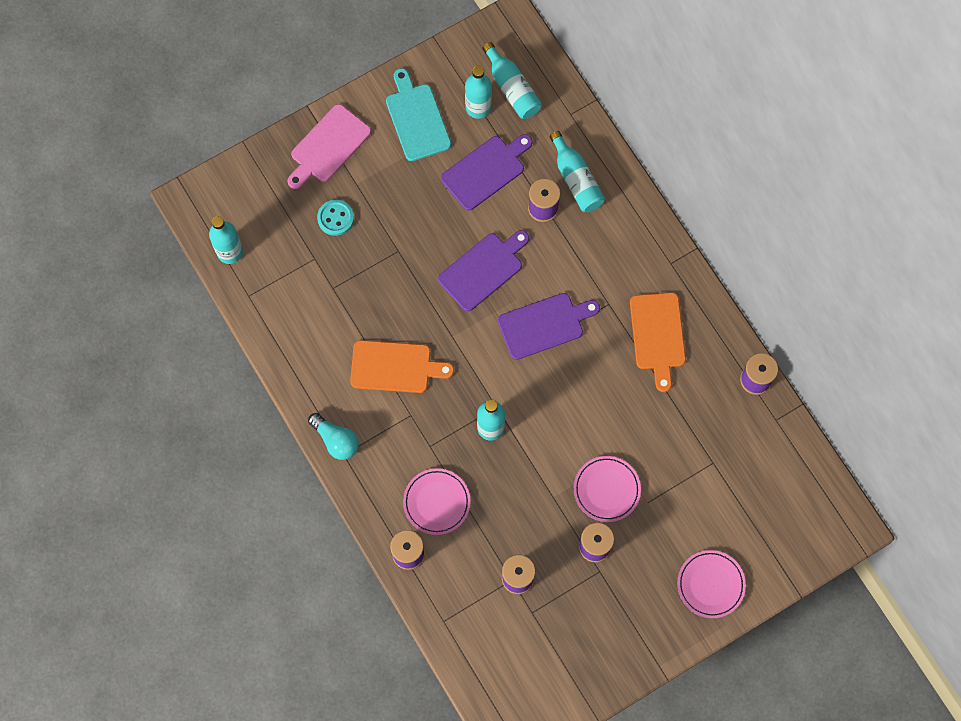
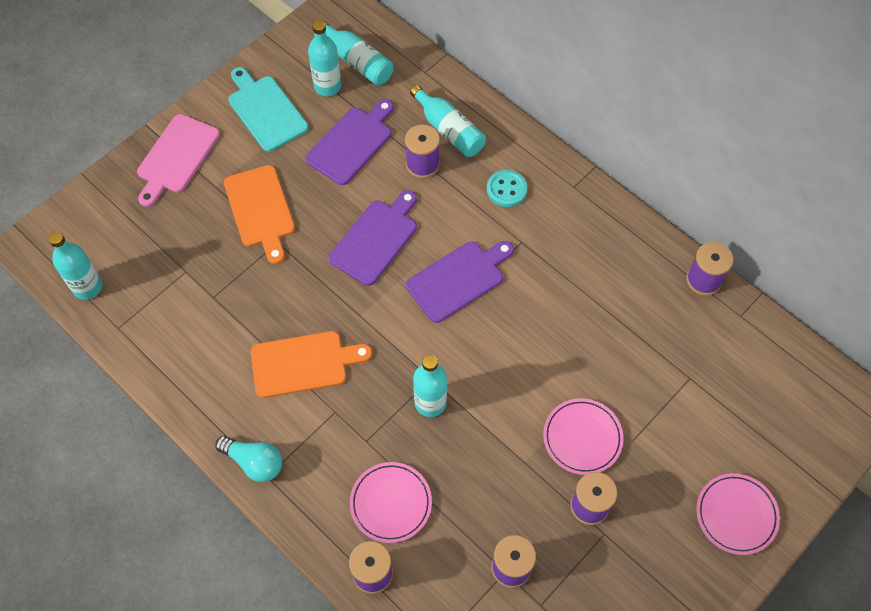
camera: 15 degrees left, 10 degrees down
(335, 218) = (200, 225): turquoise button -> turquoise button (506, 189)
(658, 335) = (584, 260): orange cutting board -> orange cutting board (260, 210)

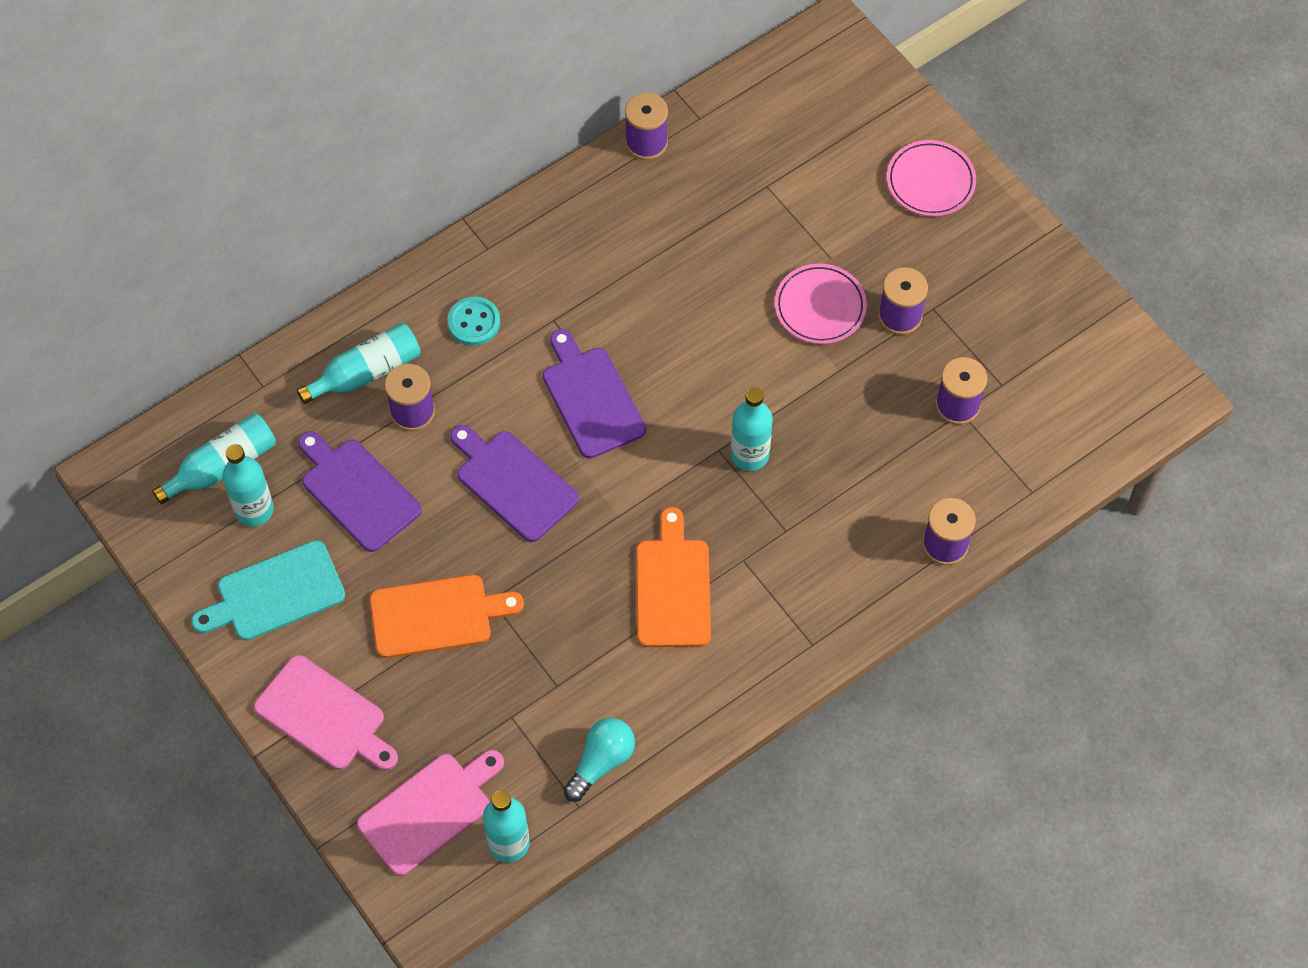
camera: 80 degrees left, 0 degrees up
(110, 233) = (429, 810): none -> pink cutting board
(254, 462) = (792, 657): turquoise light bulb -> turquoise light bulb (601, 762)
(391, 503) = (866, 515): pink plate -> none

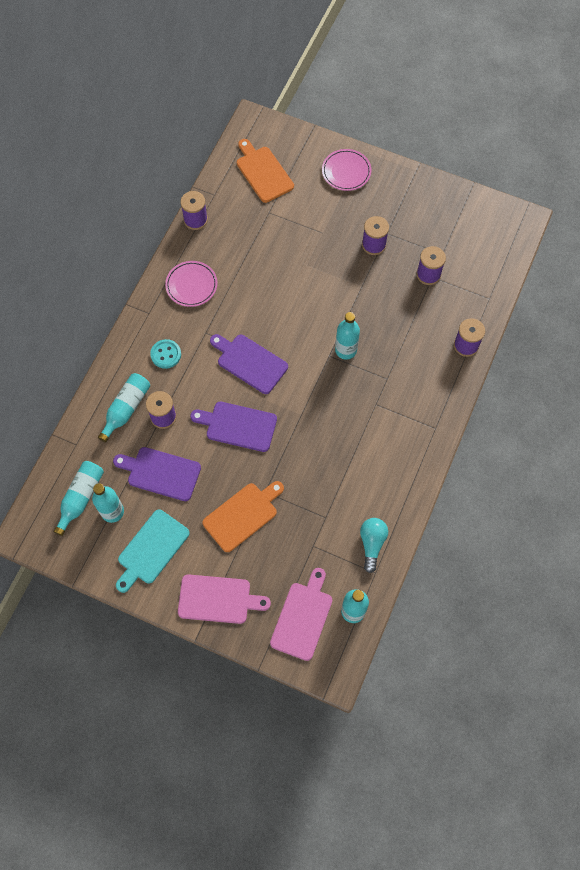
camera: 30 degrees left, 5 degrees up
(673, 587) = (351, 436): orange cutting board -> orange cutting board (263, 172)
(820, 307) = (333, 259): pink plate -> pink plate (191, 285)

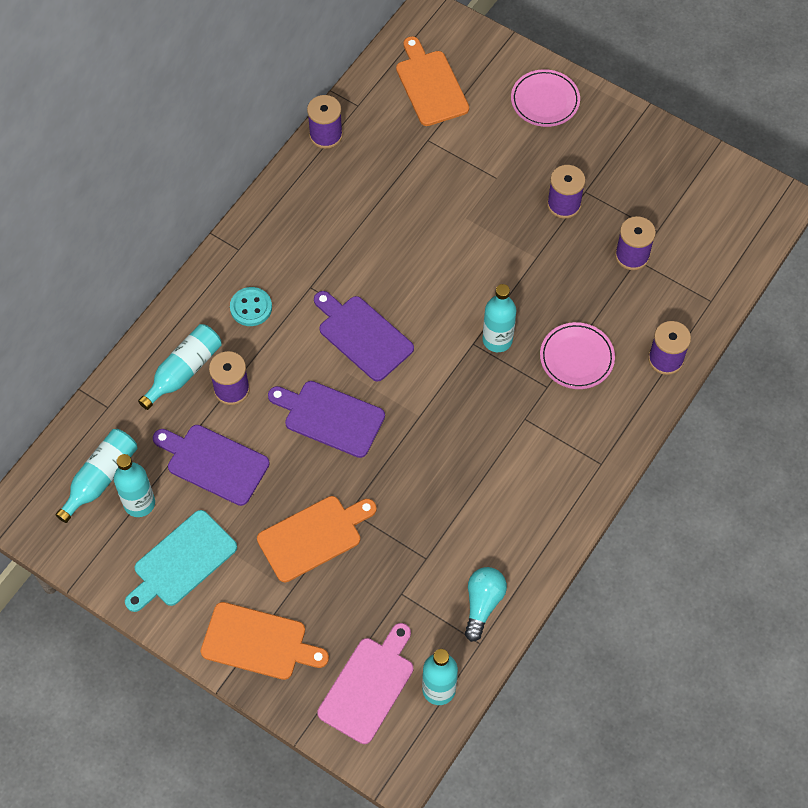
camera: 10 degrees right, 5 degrees down
(191, 285) = (303, 221): pink plate -> pink plate (576, 358)
(218, 599) = (258, 642): pink cutting board -> orange cutting board

